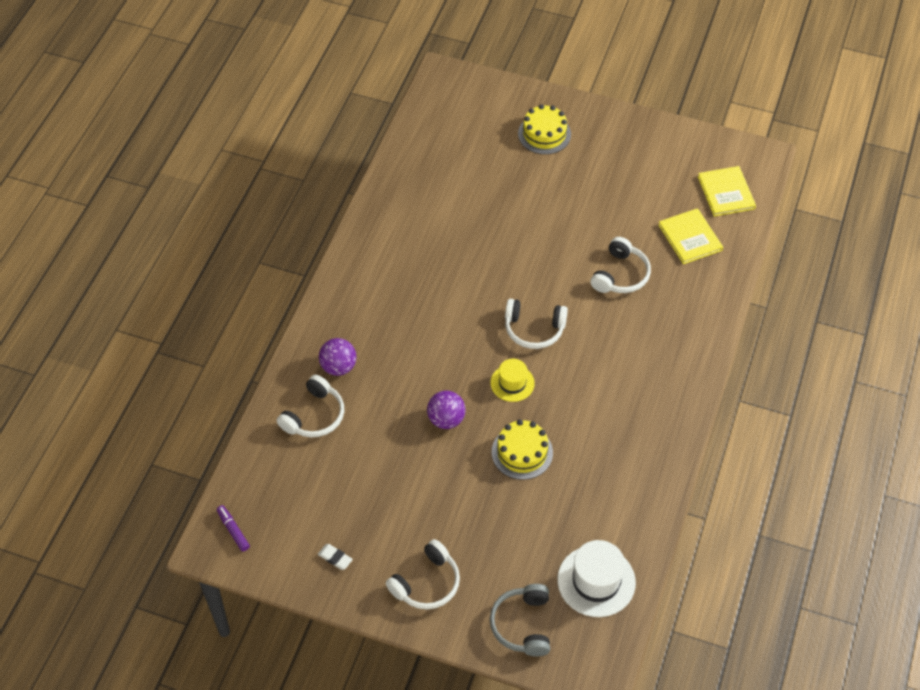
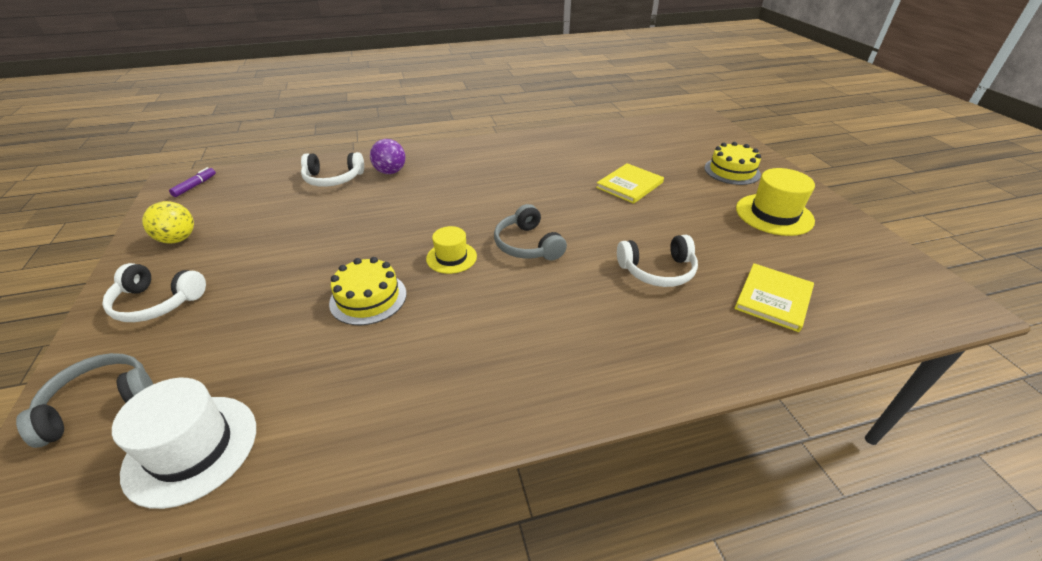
camera: 55 degrees right, 15 degrees down
(335, 558) = (178, 239): white eraser -> yellow ball
(446, 419) = (376, 238): purple ball -> none
(534, 329) = (527, 245): white headphones -> grey headphones
(617, 161) = (774, 214): none -> yellow hat
(726, 193) = (870, 299): yellow book -> yellow book (629, 185)

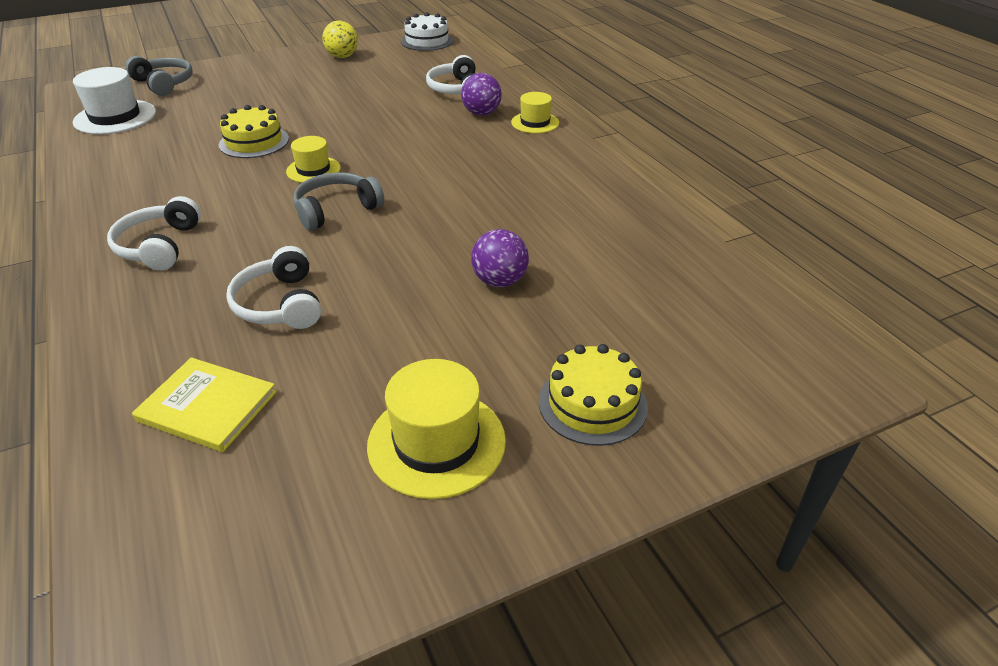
camera: 80 degrees right, 0 degrees up
(157, 302) = (261, 71): white headphones -> white headphones (159, 246)
(195, 186) = (427, 41): purple marker -> white cake
(422, 153) = (535, 123): none -> yellow hat
(629, 185) = (499, 281): yellow book -> purple ball

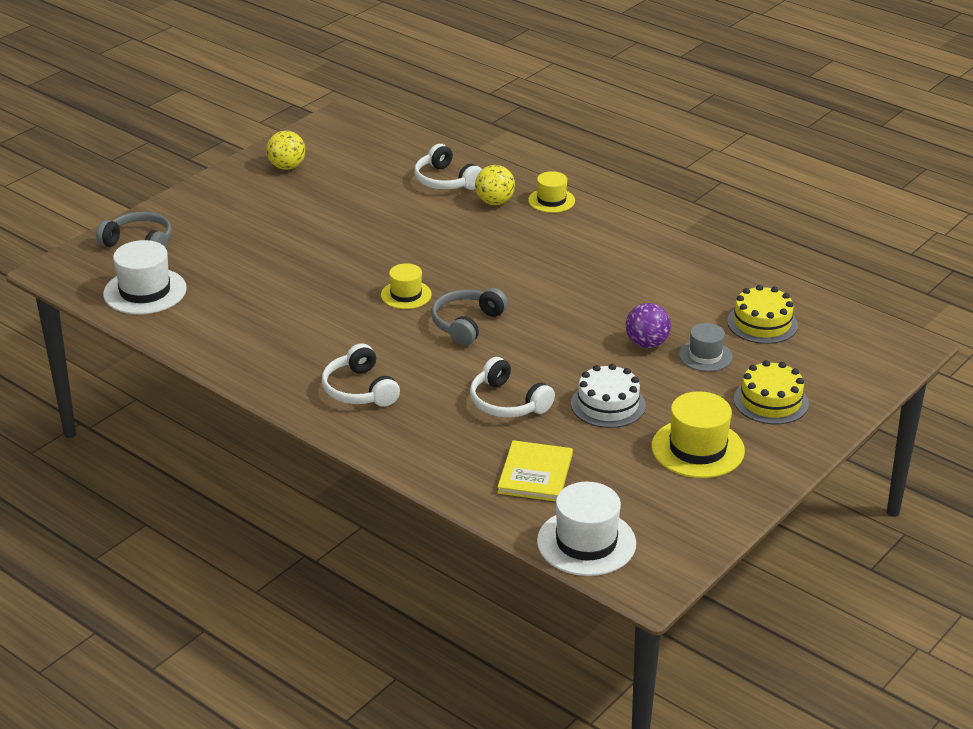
camera: 25 degrees left, 5 degrees down
(148, 543) = (586, 542): none -> white hat
(207, 406) = (535, 474): yellow book -> yellow book turned 75 degrees counterclockwise
(254, 142) = (318, 282): yellow cake -> yellow cake (762, 323)
(427, 41) = (353, 127): white cake -> white cake (608, 405)
(481, 113) = (494, 202): purple ball -> yellow ball
(556, 315) = (705, 356): none -> grey hat

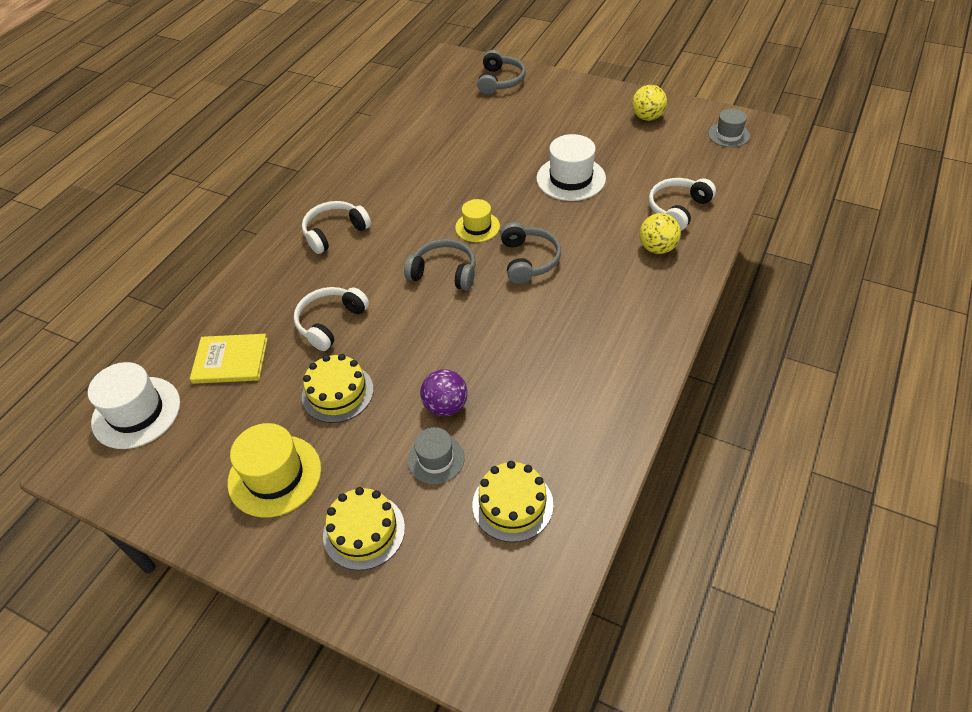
camera: 80 degrees right, 15 degrees up
(145, 291) = (438, 100): white hat -> white hat (571, 178)
(350, 131) = (728, 135): none -> grey hat
(474, 272) = (528, 260): none -> grey headphones
(551, 200) = (682, 287): yellow hat -> none
(608, 405) = (337, 393): white cake -> yellow cake

